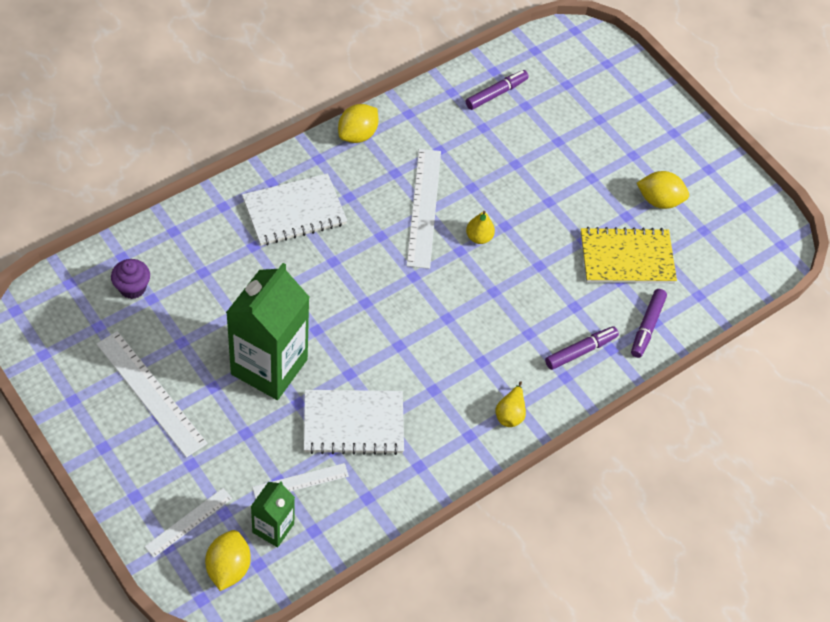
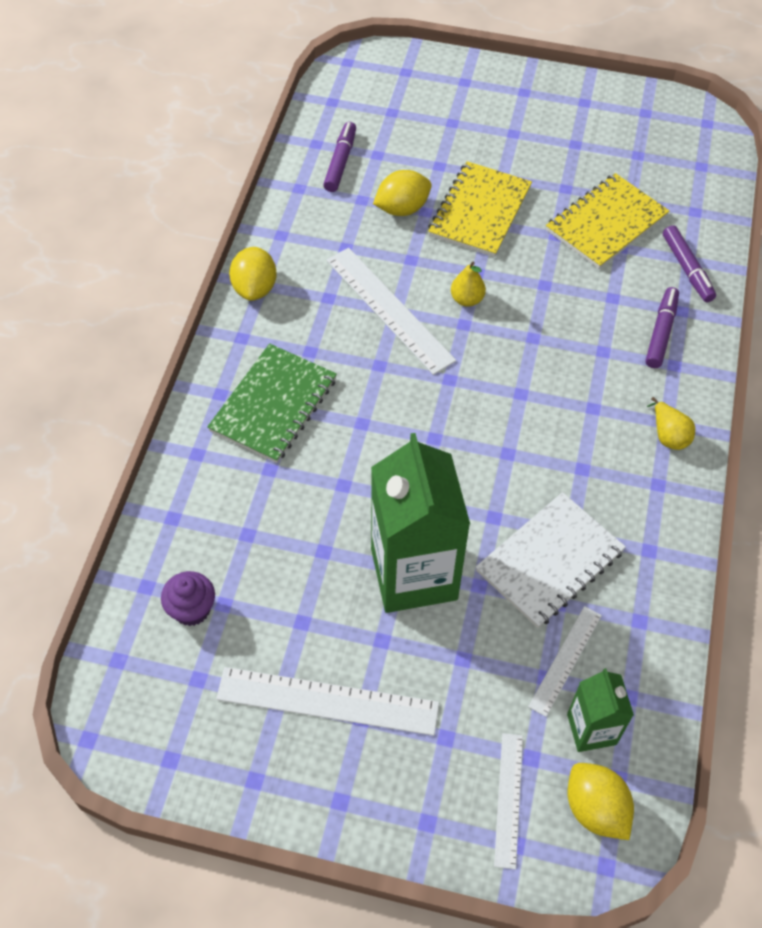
camera: 35 degrees left, 0 degrees up
(294, 211) = (273, 405): white notebook -> green notebook
(550, 189) = (479, 211): none -> yellow notebook
(659, 200) = (576, 156): yellow lemon -> yellow lemon (402, 209)

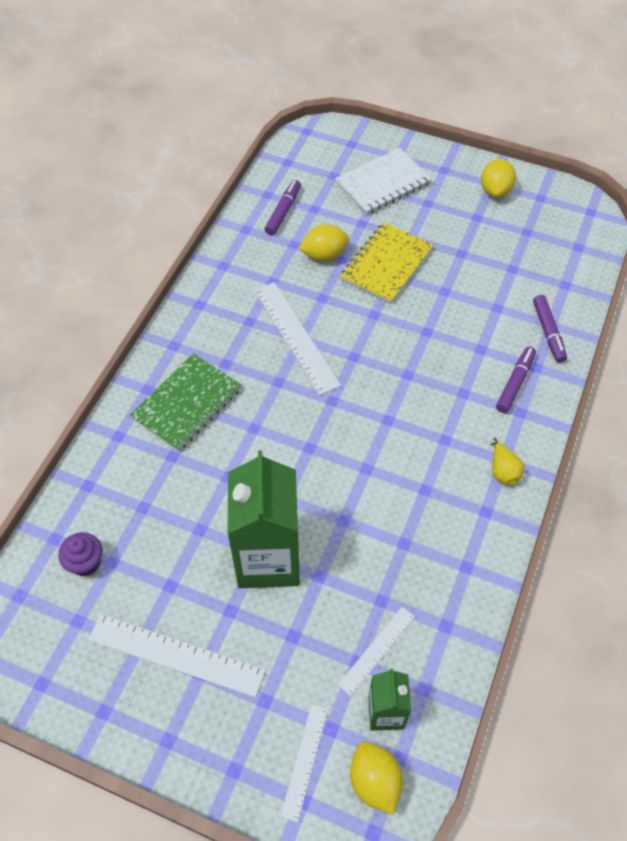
camera: 10 degrees right, 0 degrees up
(255, 288) = (193, 306): yellow lemon -> yellow lemon (495, 191)
(467, 299) = (360, 336): yellow pear -> none
(550, 561) = (381, 564): white notebook -> white notebook (383, 183)
(606, 223) = (488, 286): yellow notebook -> none

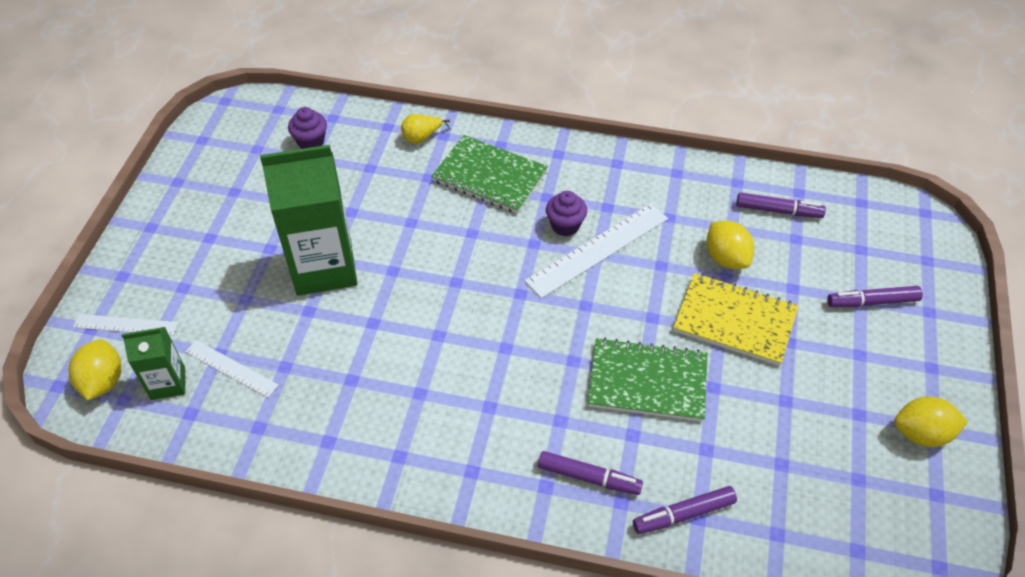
camera: 80 degrees right, 5 degrees down
(176, 655) = (226, 218): white ruler -> none
(263, 355) = (565, 225): none -> purple cupcake
(375, 781) = (103, 381): yellow lemon -> yellow lemon turned 60 degrees counterclockwise
(383, 183) = (872, 302): white notebook -> purple marker
(435, 330) = (647, 382): none -> green notebook
(503, 471) = (456, 471): yellow pear -> yellow pear (422, 137)

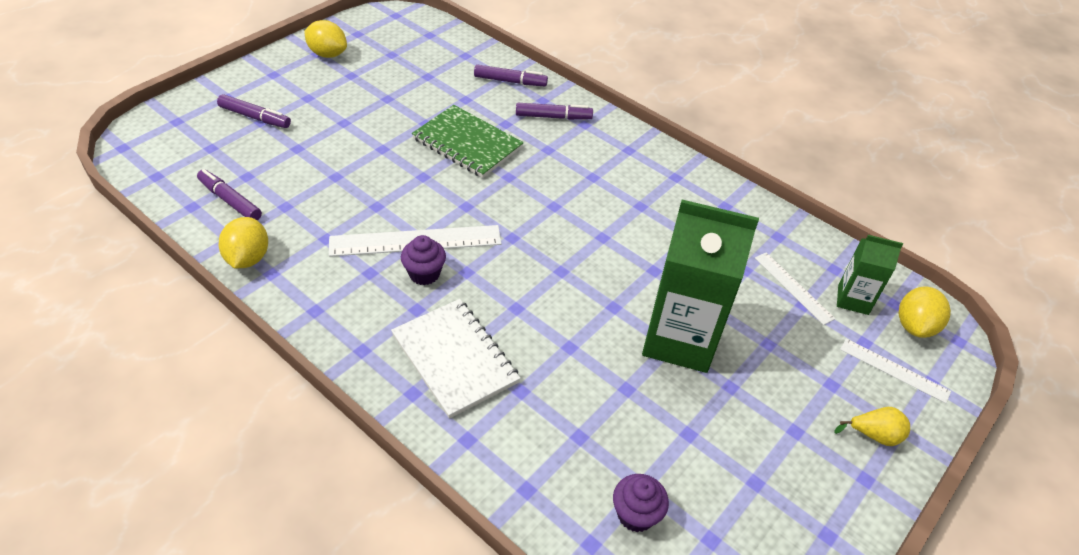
camera: 155 degrees left, 5 degrees down
(422, 137) = (494, 449): yellow pear -> yellow pear (874, 435)
(489, 176) = (455, 359): green notebook -> white notebook
(588, 477) = (553, 117): purple marker -> purple marker turned 135 degrees clockwise
(726, 258) = (319, 188): yellow lemon -> yellow lemon (248, 258)
(734, 321) = (365, 148): yellow notebook -> none

